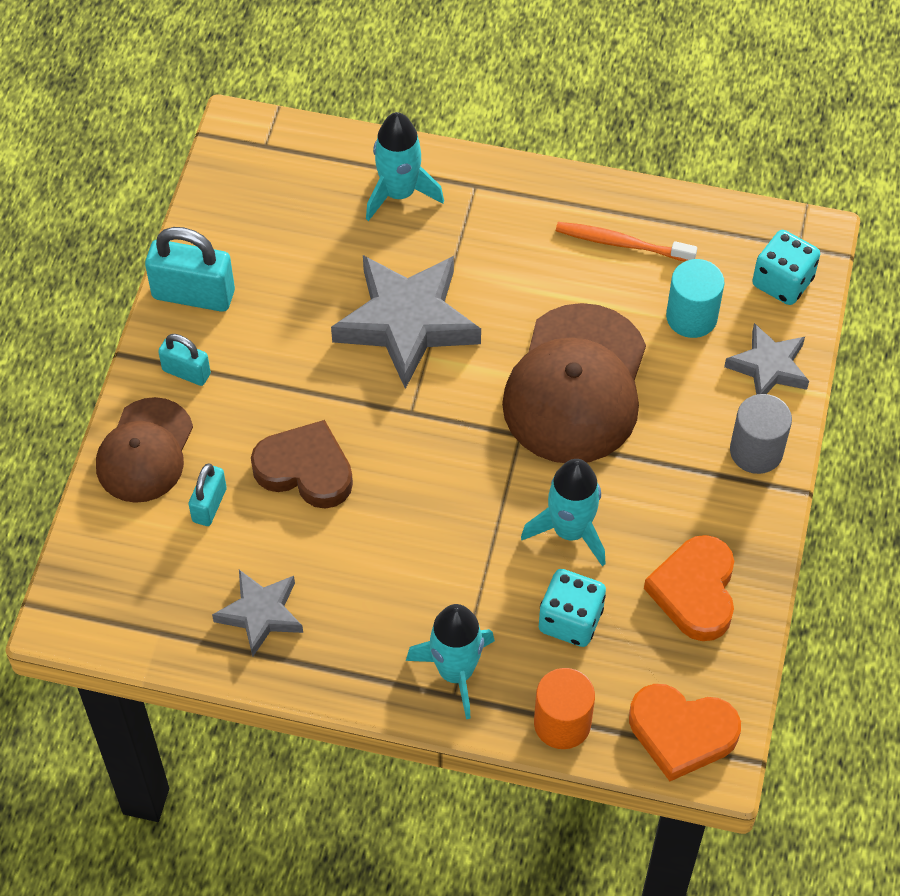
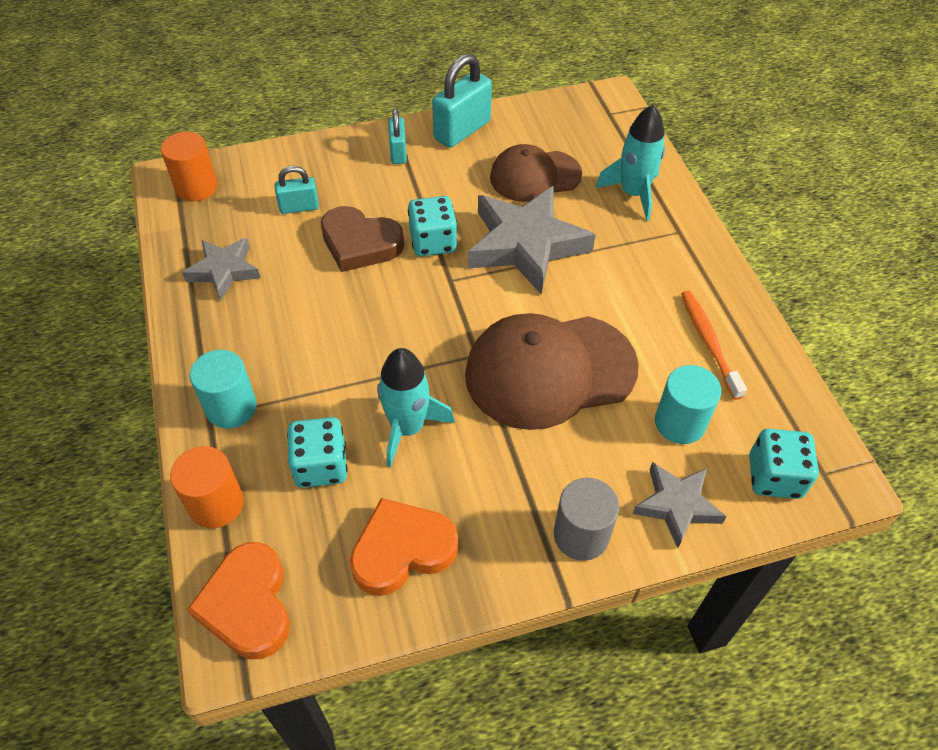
camera: 60 degrees right, 5 degrees down
(103, 596) = (196, 187): none -> orange cylinder
(145, 451) = (322, 159): brown cap -> brown cap (535, 176)
(193, 294) = (462, 130): turquoise padlock -> turquoise padlock turned 60 degrees clockwise
(305, 469) = (360, 243): brown heart -> brown heart turned 120 degrees clockwise
(348, 402) = (433, 242): none -> turquoise dice
(455, 672) = (231, 407): turquoise rocket -> turquoise cylinder

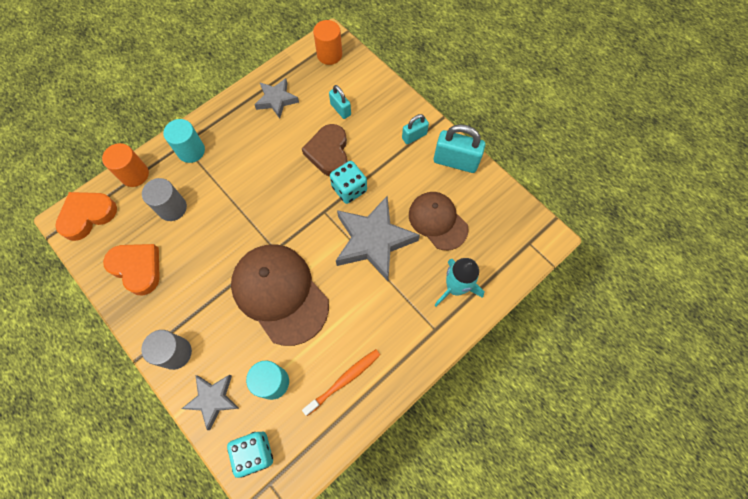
camera: 65 degrees right, 15 degrees up
(321, 466) = (172, 208): turquoise dice -> grey cylinder
(408, 427) = (211, 237): turquoise rocket -> none

